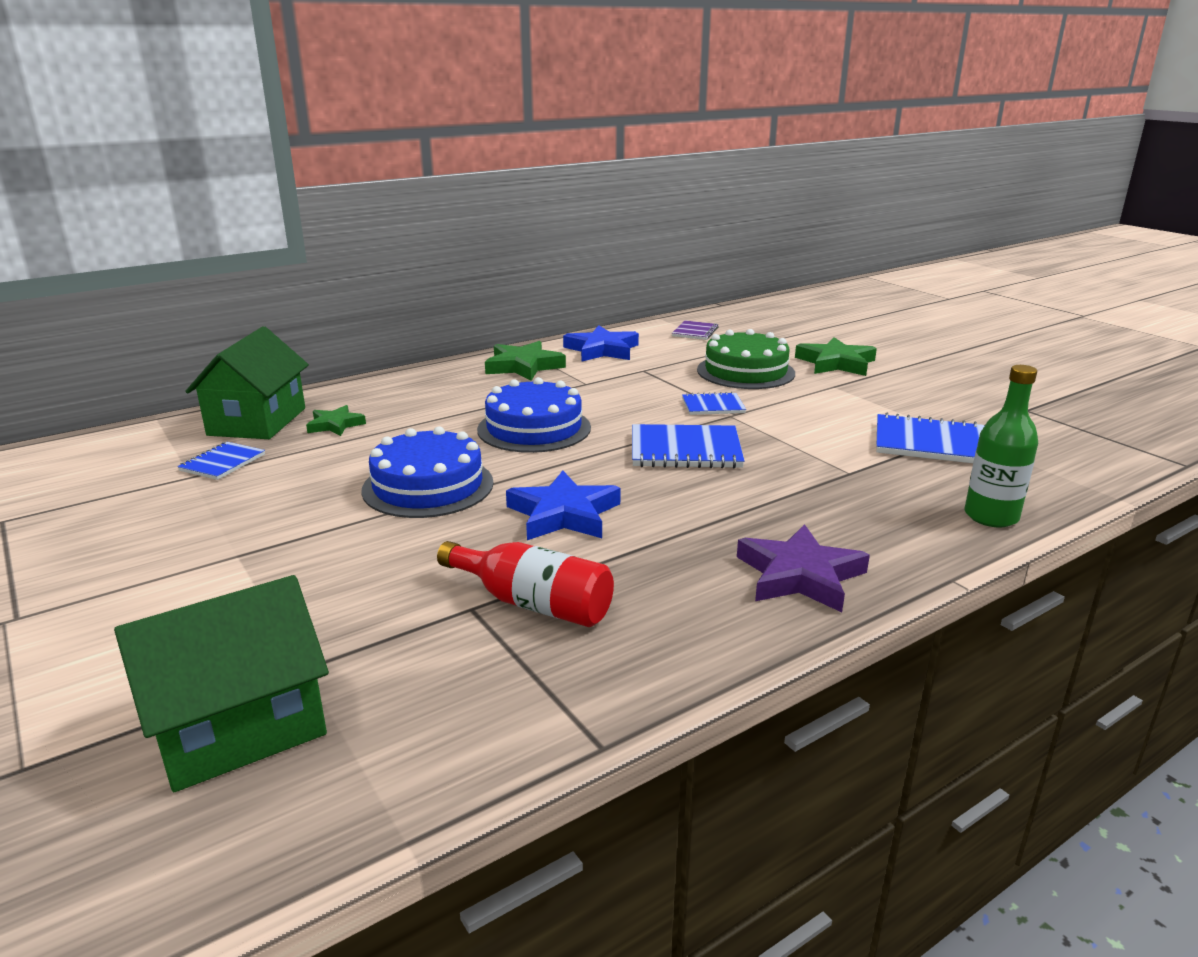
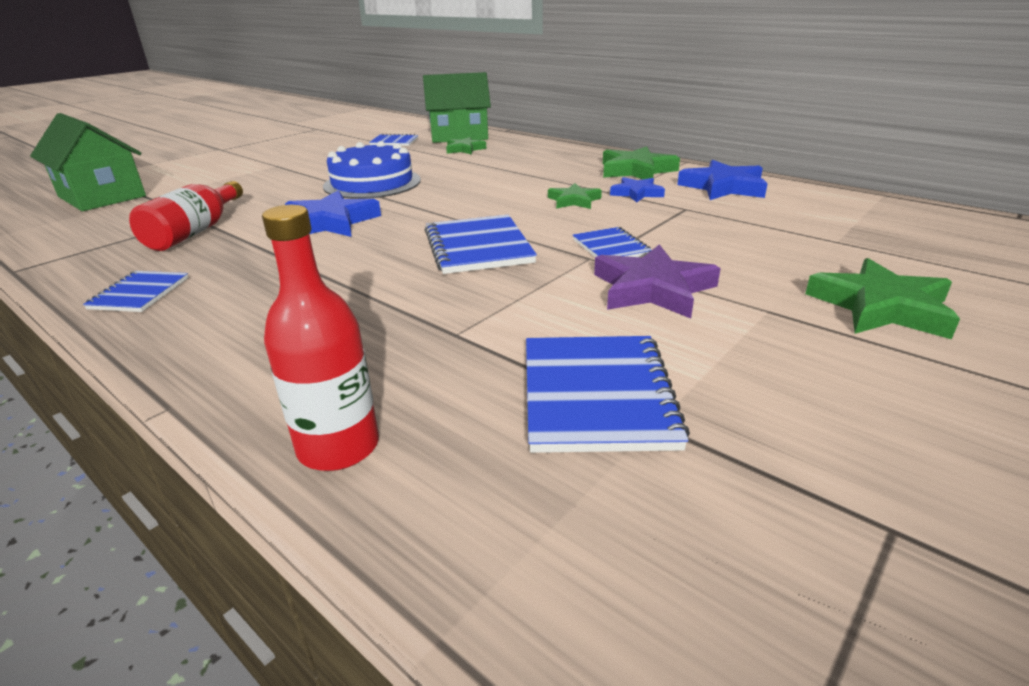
camera: 75 degrees right, 5 degrees up
(534, 428) = (493, 192): blue cake -> none
(590, 401) = (574, 201): none -> green star
(591, 377) = (636, 193): none -> blue star
(695, 332) = (862, 215): purple notebook -> none
(727, 621) = (139, 293): none -> blue notebook
(745, 371) = (751, 253): green cake -> none
(799, 575) = (205, 318): purple star -> purple star (652, 289)
(991, 516) = (338, 447): green bottle -> red bottle

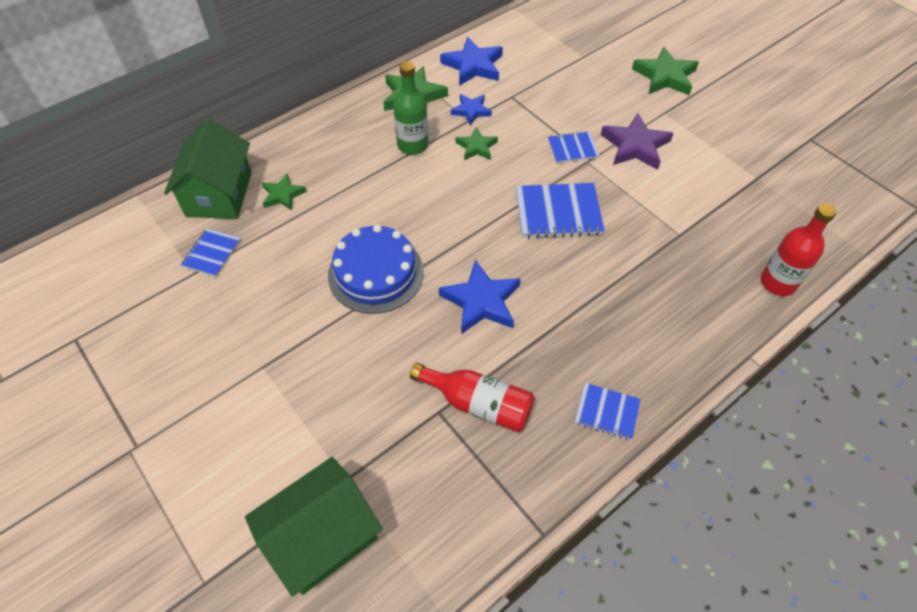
camera: 80 degrees left, 25 degrees up
(557, 177) = (412, 145): none -> green bottle
(596, 395) = (738, 191): blue notebook -> none

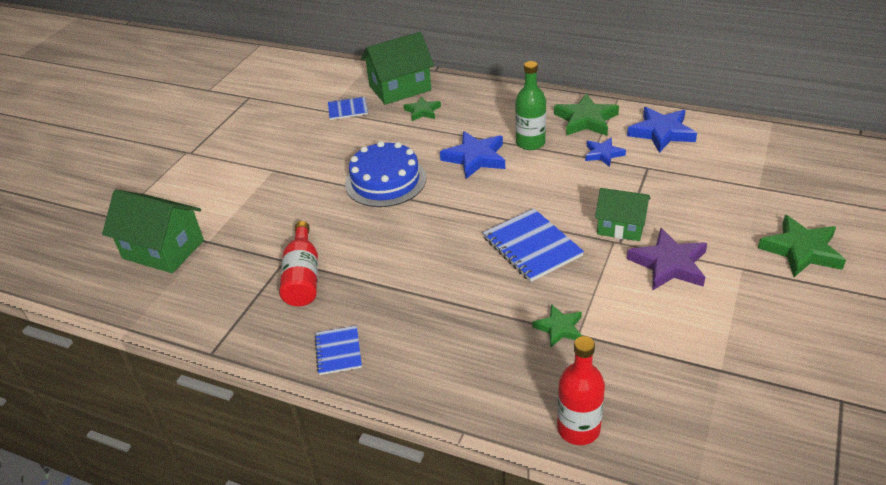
camera: 65 degrees right, 15 degrees down
(476, 147) = (563, 174): green star -> green star (559, 328)
(481, 301) = (399, 241): blue star -> blue star (475, 158)
(573, 148) = (621, 227): blue notebook -> green house

